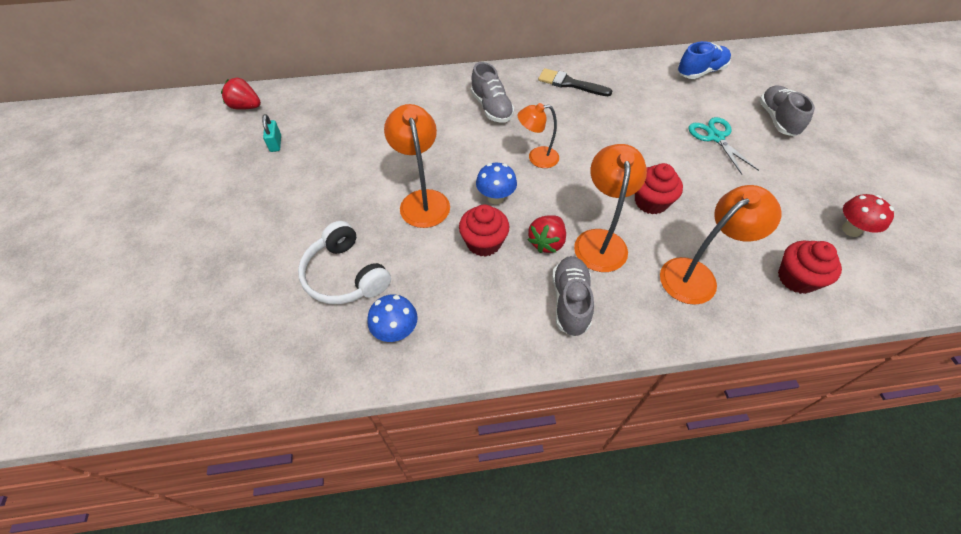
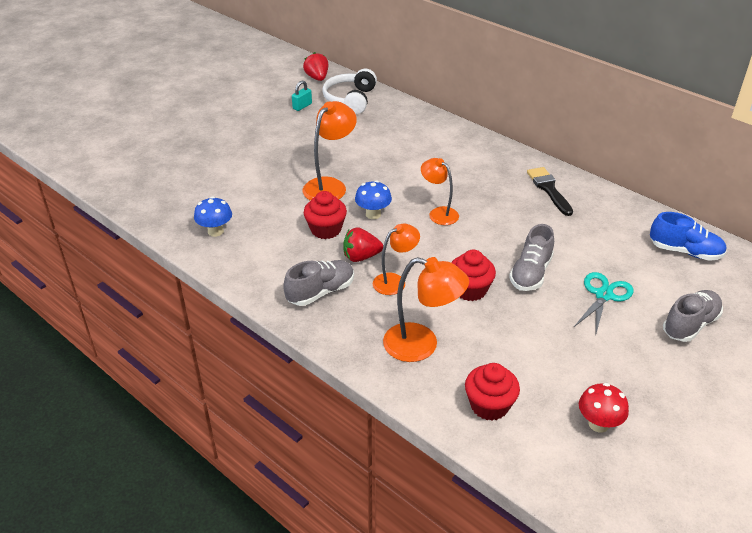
camera: 50 degrees right, 15 degrees down
(345, 275) = (234, 190): white headphones -> white headphones (350, 99)
(491, 108) = (461, 167): grey shoe -> grey shoe (530, 273)
(600, 240) = (395, 281): orange lamp -> orange lamp, size x0.66

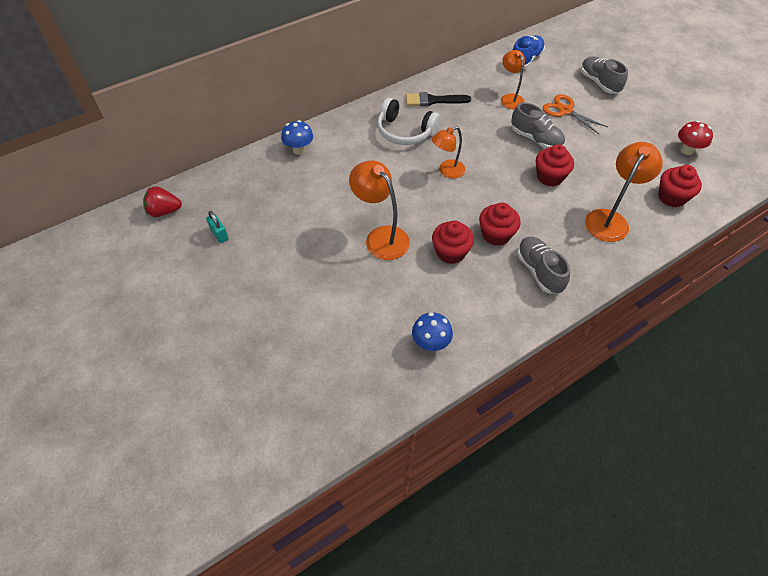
camera: 75 degrees left, 15 degrees up
(350, 99) = (227, 192): white headphones -> white headphones (405, 132)
(361, 257) = (496, 234): red strawberry -> red cupcake
(373, 214) = (436, 214): blue mushroom -> blue mushroom (299, 150)
(395, 281) = (532, 219): orange lamp -> orange lamp (510, 98)
(604, 295) = (565, 111): turquoise scissors -> orange scissors

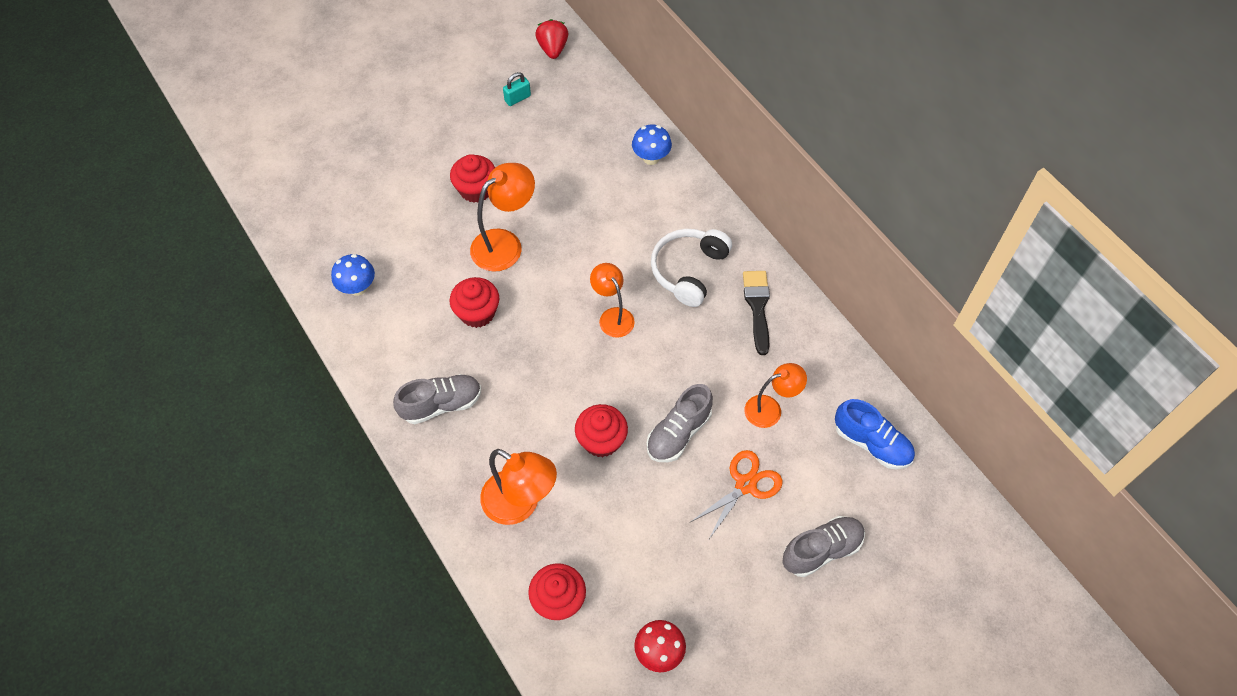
camera: 90 degrees right, 5 degrees up
(496, 234) = (501, 363): red cupcake -> red cupcake (476, 189)

